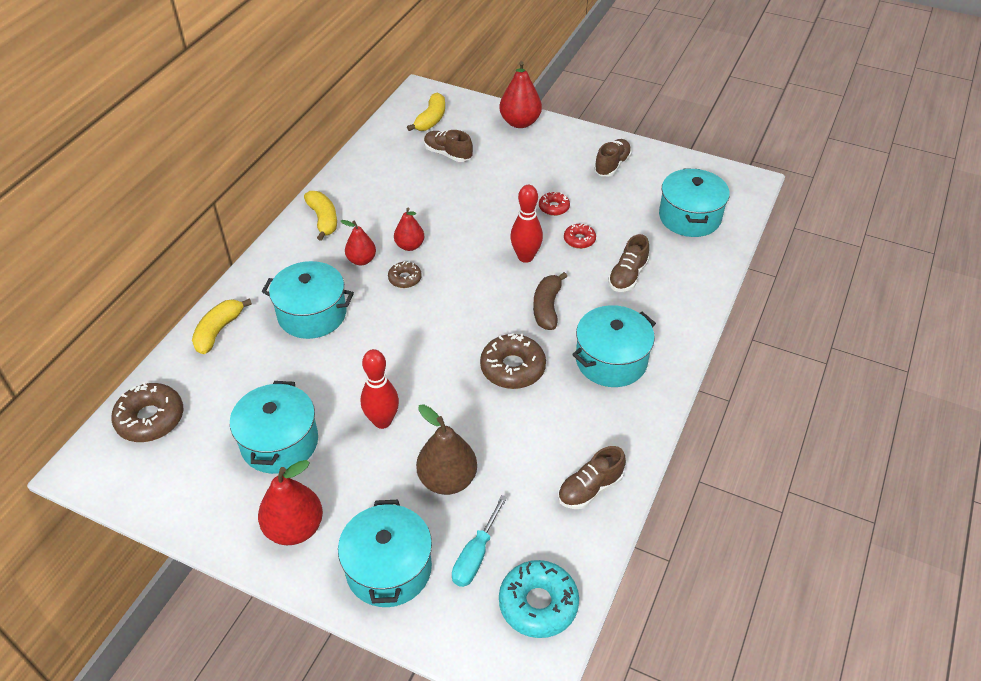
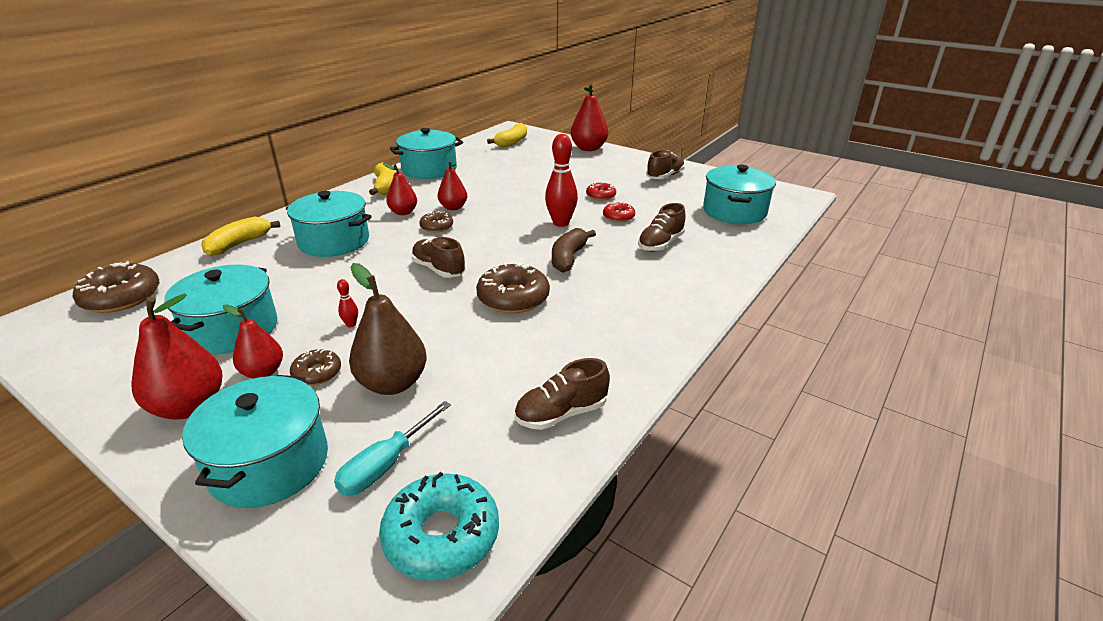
camera: 10 degrees right, 15 degrees down
(334, 485) = (263, 372): none -> red pear
(380, 478) = (317, 373): none -> brown donut
(382, 421) = (351, 324): red bowling pin -> red bowling pin, size x0.44
(448, 154) = (517, 160): brown shoe -> brown shoe (438, 269)
(611, 360) = (624, 303): turquoise pot -> turquoise pot (429, 169)

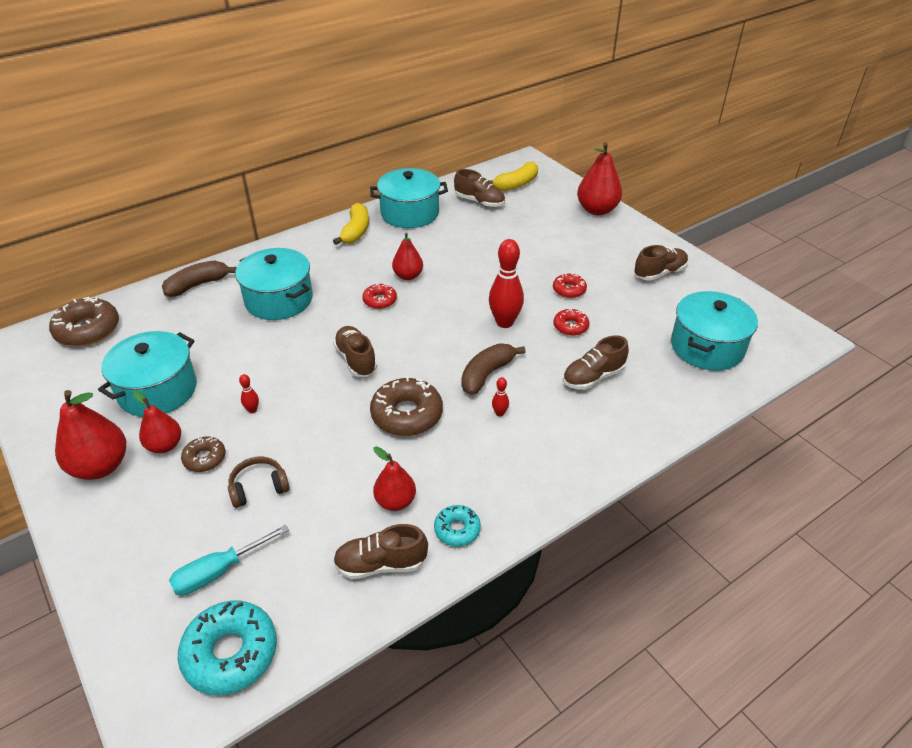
camera: 20 degrees right, 10 degrees up
(239, 244) = (198, 285): yellow banana -> brown banana
(269, 464) = (137, 542): turquoise pot -> none
(393, 383) = (259, 488): brown pear -> brown headphones
(403, 212) = (357, 273): red pear -> red pear (395, 501)
(436, 227) = (380, 300): brown donut -> red donut
(487, 155) = (479, 202): none -> brown shoe
(598, 281) = (499, 413): none -> red bowling pin
(617, 369) = (457, 530): none -> turquoise donut

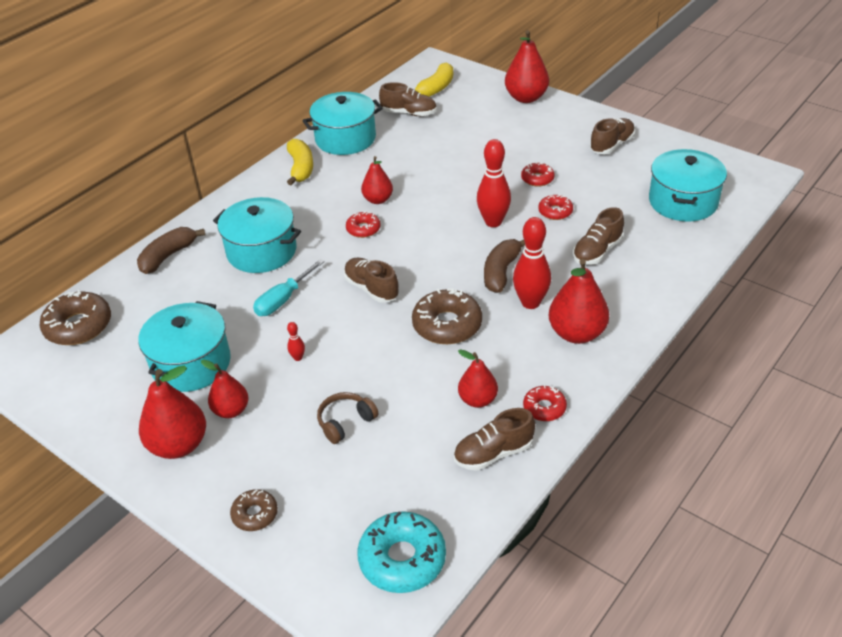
camera: 15 degrees left, 0 degrees up
(205, 458) = (278, 411): brown donut -> brown donut (255, 514)
(218, 572) = (351, 500): turquoise screwdriver -> turquoise screwdriver (283, 300)
(457, 530) = (544, 408): turquoise donut -> red donut
(499, 413) = (530, 303): red bowling pin -> red bowling pin, size x2.27
(530, 458) = (576, 333): none -> red pear

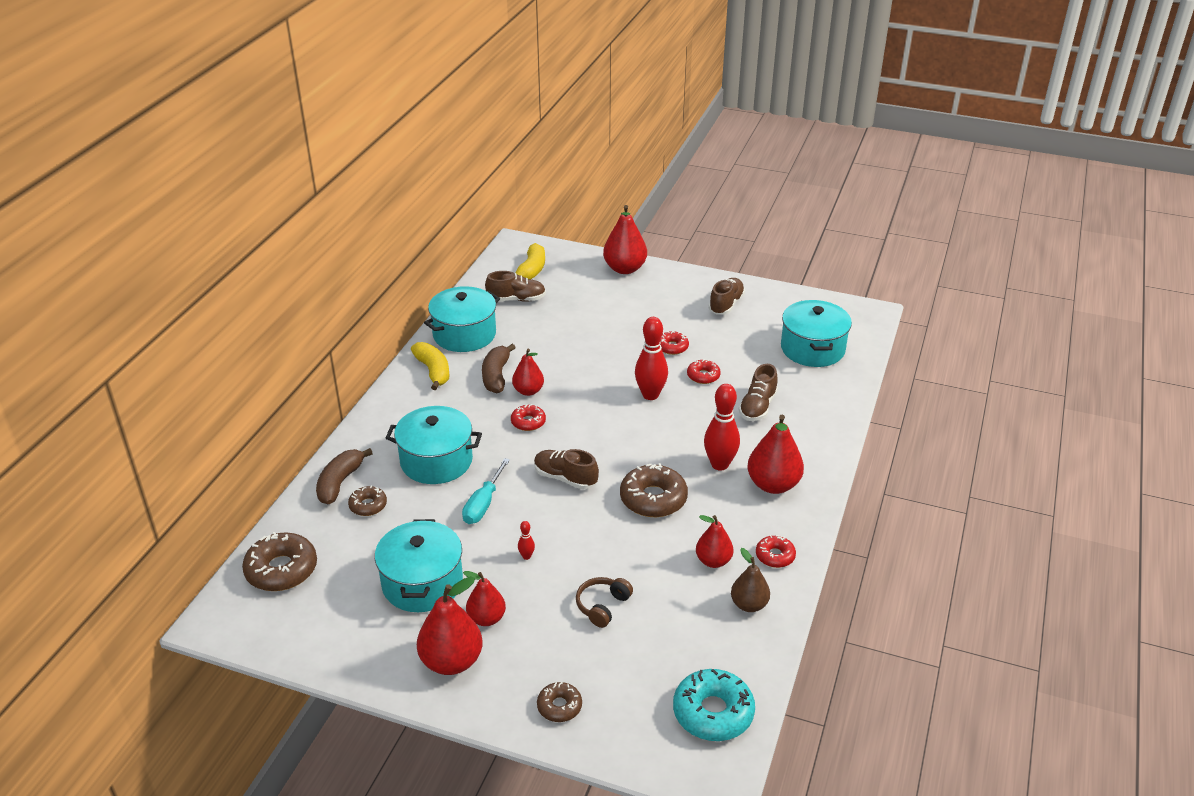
camera: 20 degrees left, 5 degrees down
(181, 281) = (368, 505): none -> brown donut
(493, 453) = (749, 604): brown shoe -> brown pear
(501, 272) = (680, 441): brown banana -> brown banana (496, 376)

